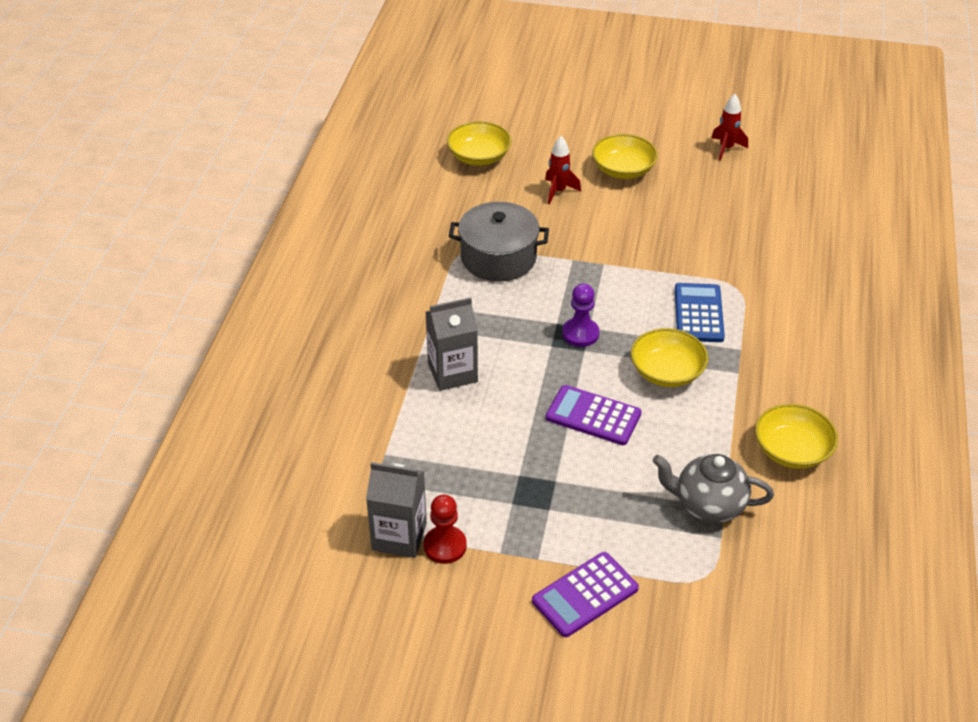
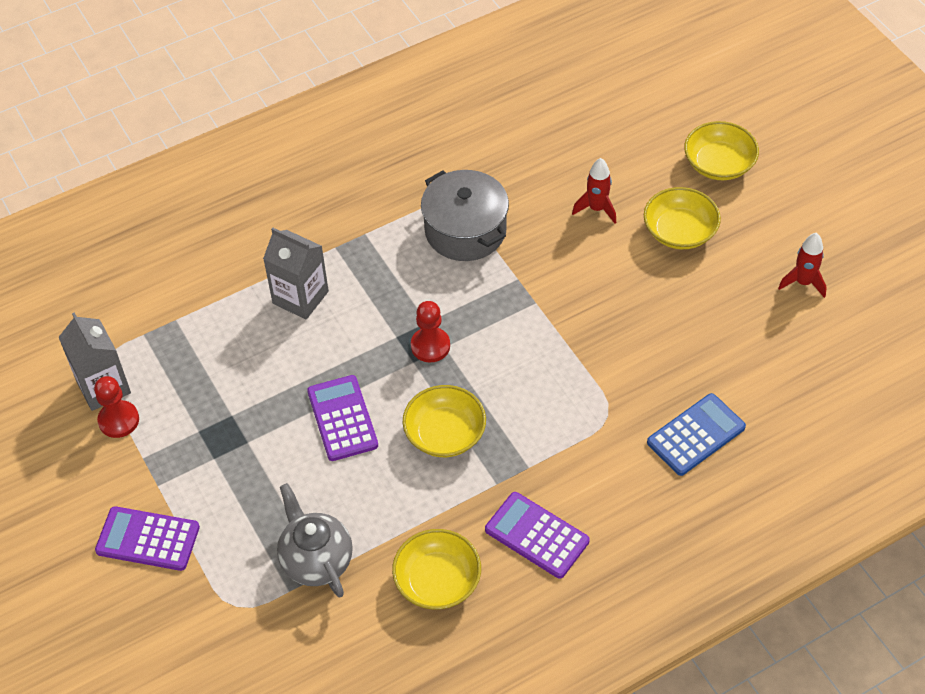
camera: 50 degrees right, 10 degrees up
(479, 157) = (580, 127): yellow bowl -> yellow bowl (718, 164)
(580, 334) = (430, 346): purple pawn -> red pawn
(698, 313) = (543, 409): blue calculator -> blue calculator (696, 435)
(802, 379) = (537, 535): none -> purple calculator

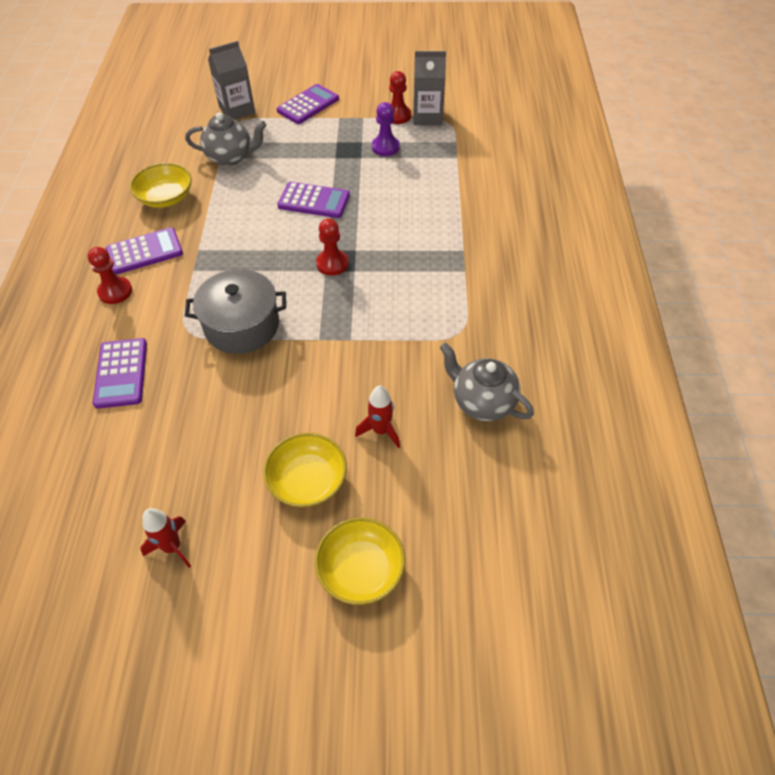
camera: 120 degrees right, 0 degrees up
(195, 400) = (385, 147): none -> purple pawn
(300, 297) = (429, 217): grey carton -> grey carton (237, 110)
(445, 433) = (257, 241): yellow bowl -> none
(465, 230) = (424, 330): grey pot -> grey pot (242, 325)
(516, 158) = (482, 402): none -> grey teapot
(610, 520) = (115, 291): none -> red pawn
(696, 435) = (121, 373): blue calculator -> purple calculator

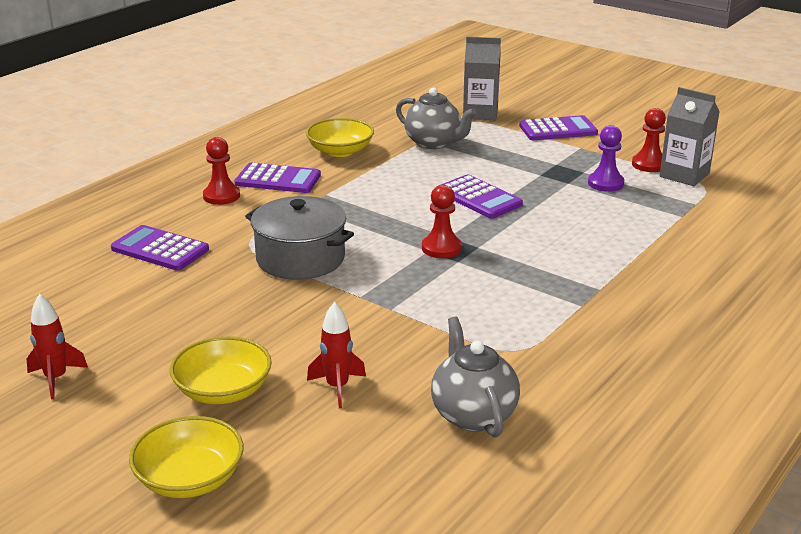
camera: 35 degrees right, 25 degrees down
(121, 373) = (160, 249): purple calculator -> purple calculator turned 90 degrees clockwise

